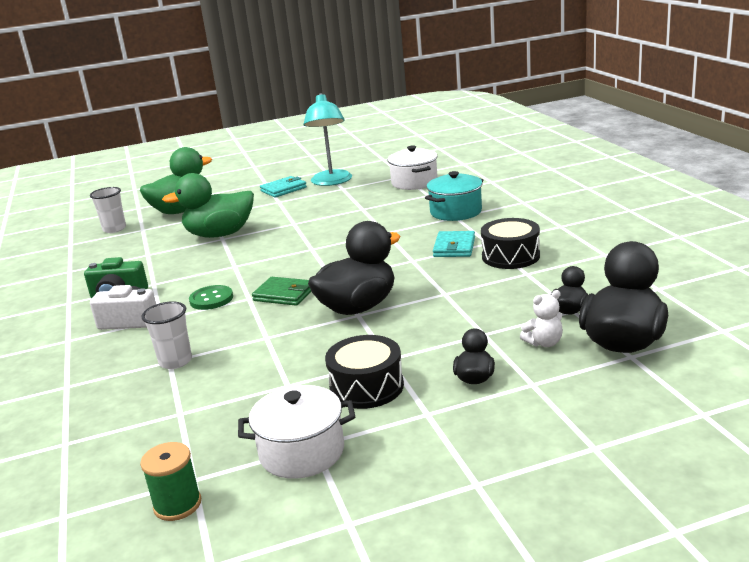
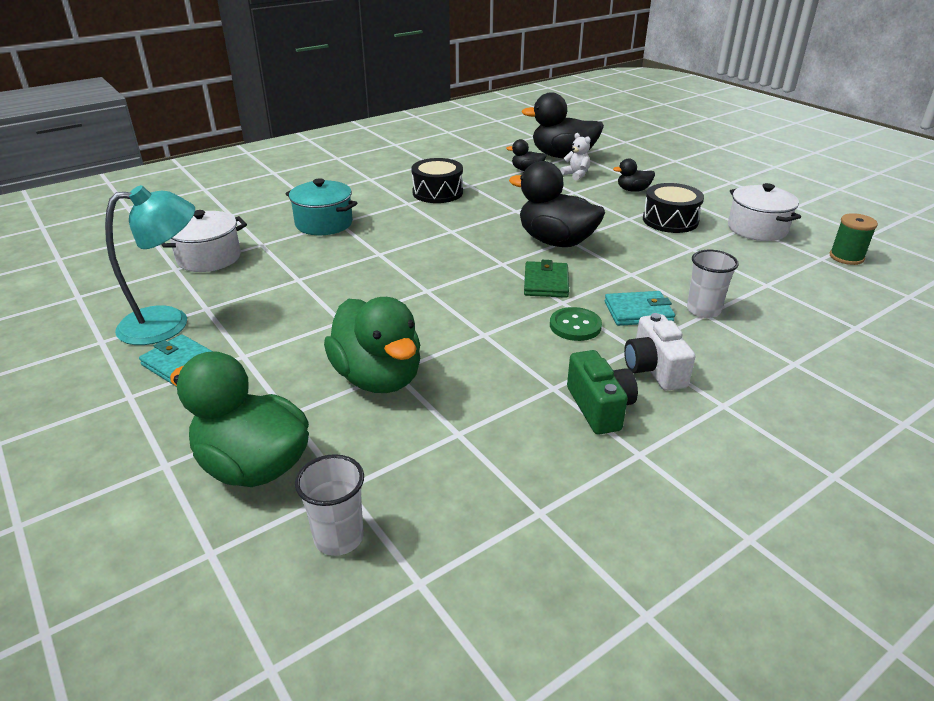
camera: 110 degrees left, 10 degrees up
(454, 247) = (419, 215): turquoise wallet -> turquoise wallet (638, 312)

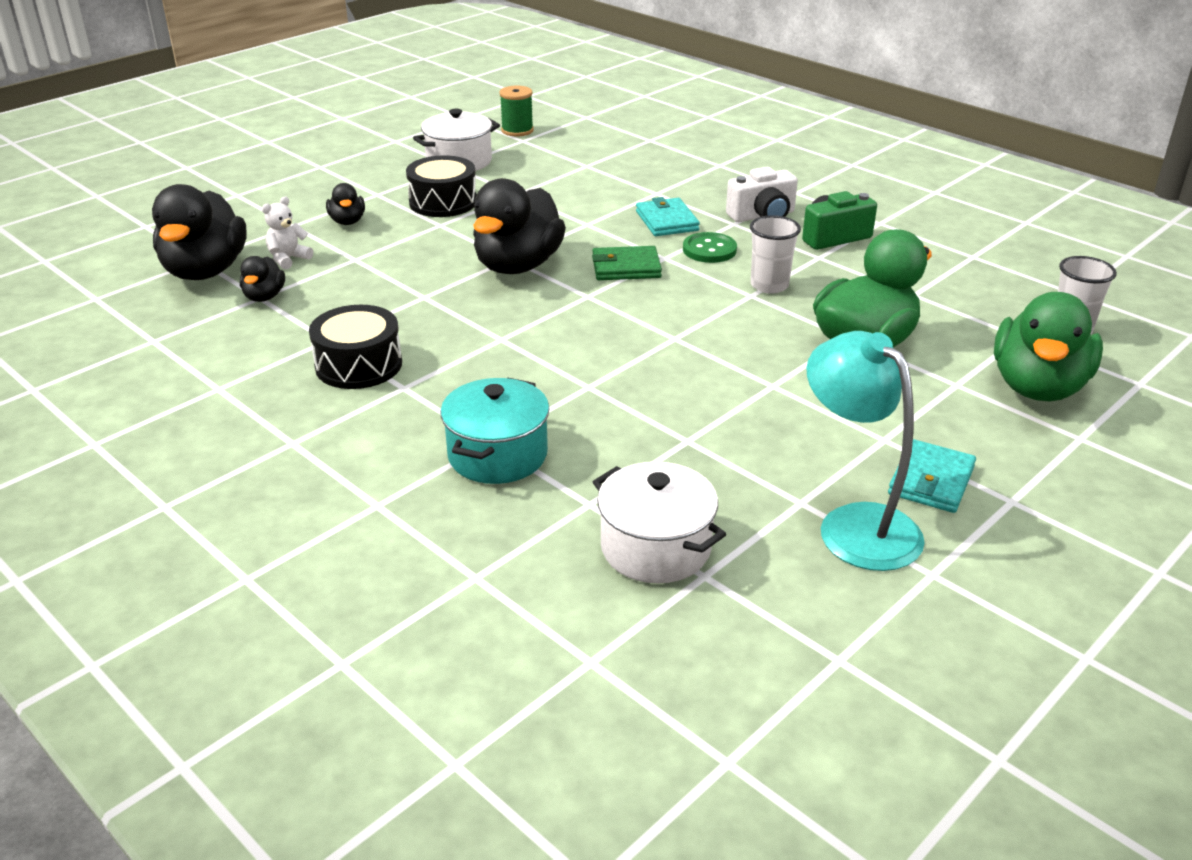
camera: 100 degrees left, 0 degrees up
(703, 310) = (649, 193): white cup -> white cup (769, 285)

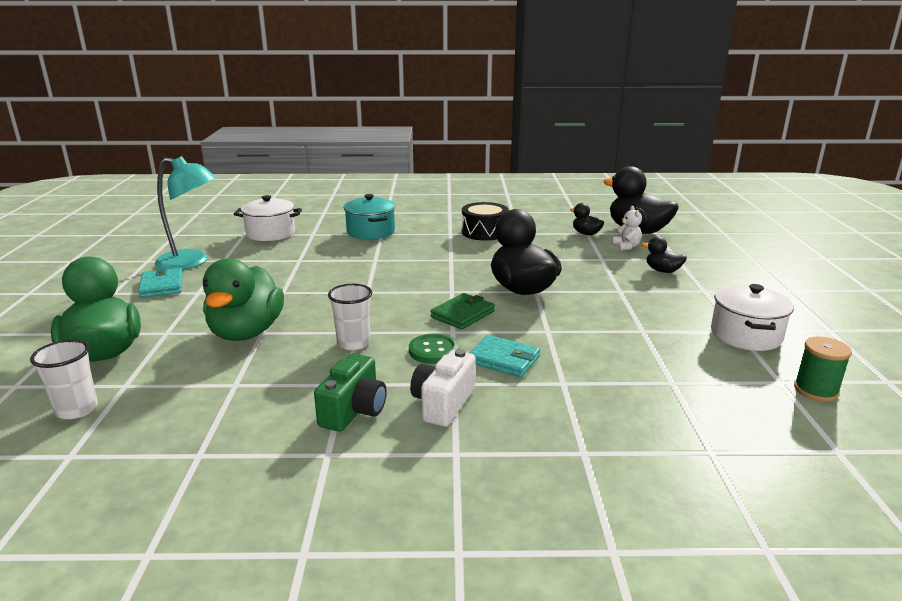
camera: 135 degrees right, 10 degrees down
(443, 202) = (659, 303): black drum -> none

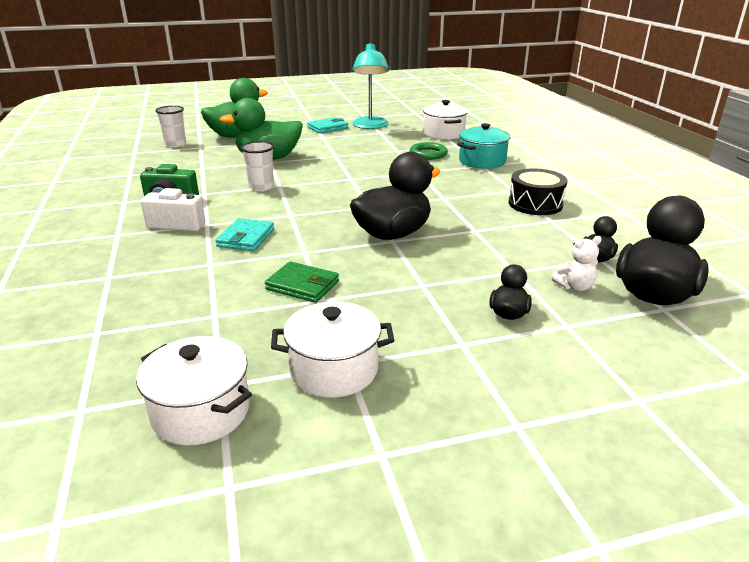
camera: 75 degrees right, 5 degrees up
(327, 248) = (428, 154): none -> green ring
(433, 350) = (256, 212): green button -> none
(462, 314) = (324, 215): green wallet -> green wallet (302, 285)
(815, 390) = (201, 411): green spool -> white pot

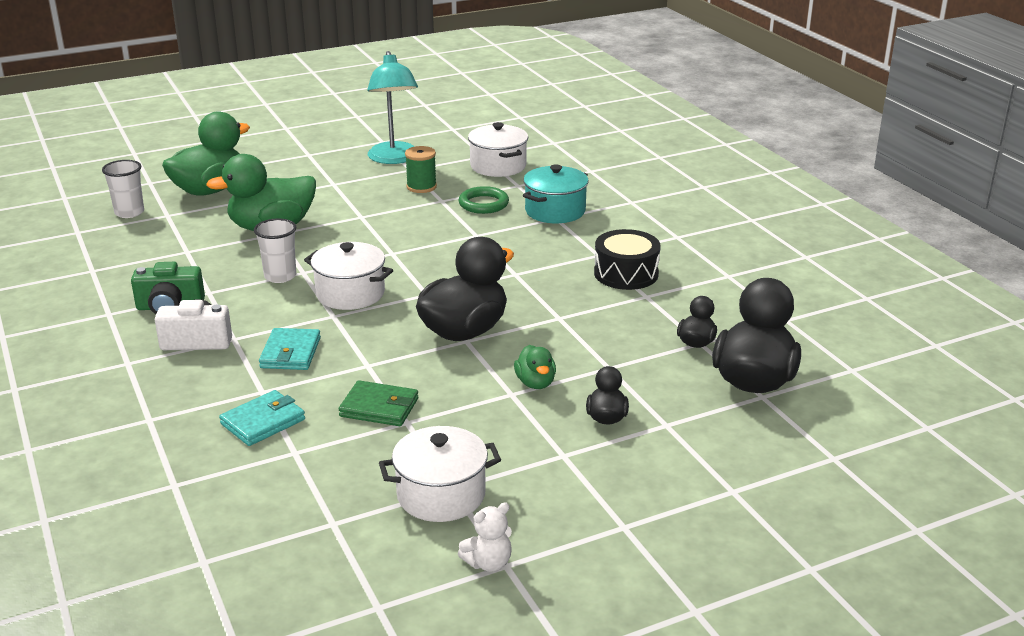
camera: 10 degrees left, 0 degrees up
(201, 411) = (324, 549): white pot -> white pot (350, 294)
(328, 128) = (335, 166): turquoise wallet -> turquoise wallet (263, 422)
(385, 142) = (421, 187): none -> green spool
(446, 278) = (535, 383): none -> green duck
(575, 286) = (673, 379): white teddy bear -> white teddy bear (488, 563)

